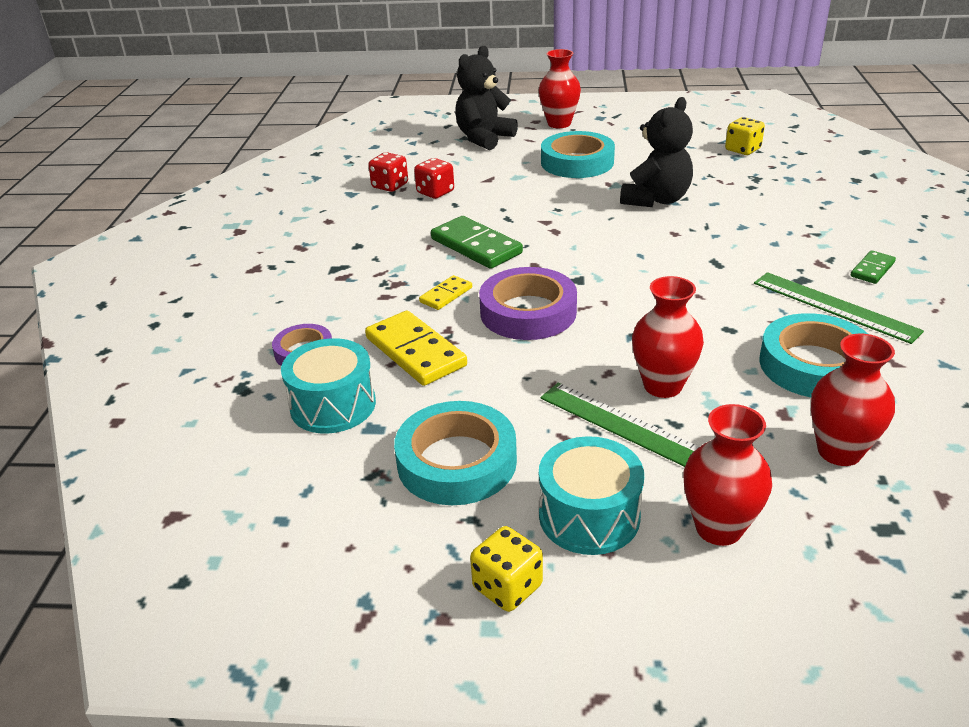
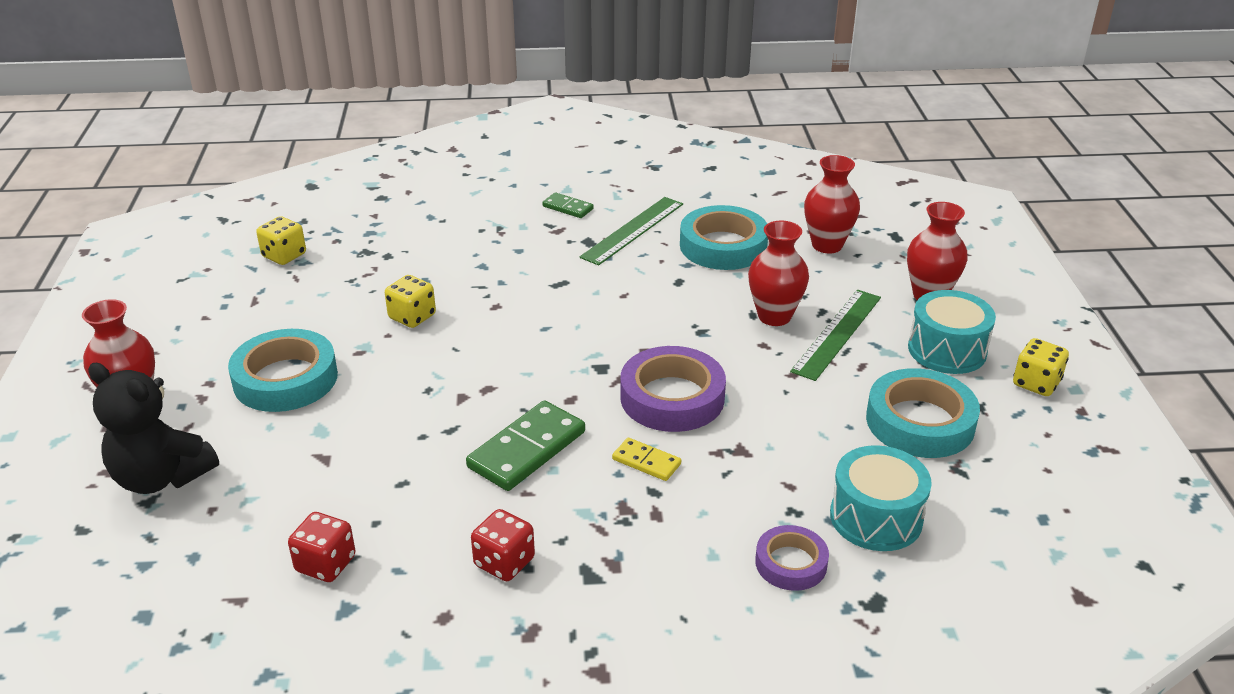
camera: 100 degrees left, 0 degrees up
(415, 352) = (765, 470): yellow domino -> none
(435, 192) = (359, 508): red dice -> red dice (504, 562)
(656, 200) = (412, 317): black teddy bear -> yellow dice

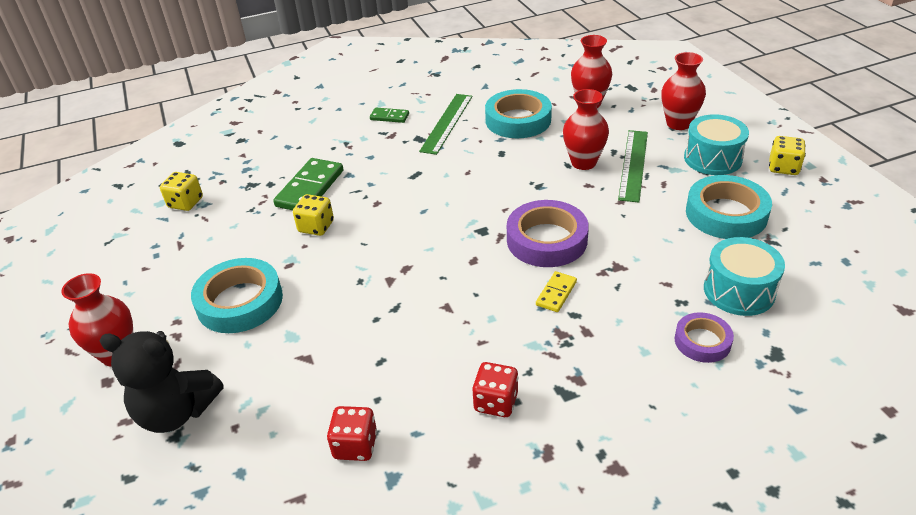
camera: 15 degrees left, 5 degrees up
(526, 449) = (462, 308): green domino -> green domino (310, 188)
(646, 462) = (556, 293): yellow domino -> yellow domino turned 75 degrees counterclockwise

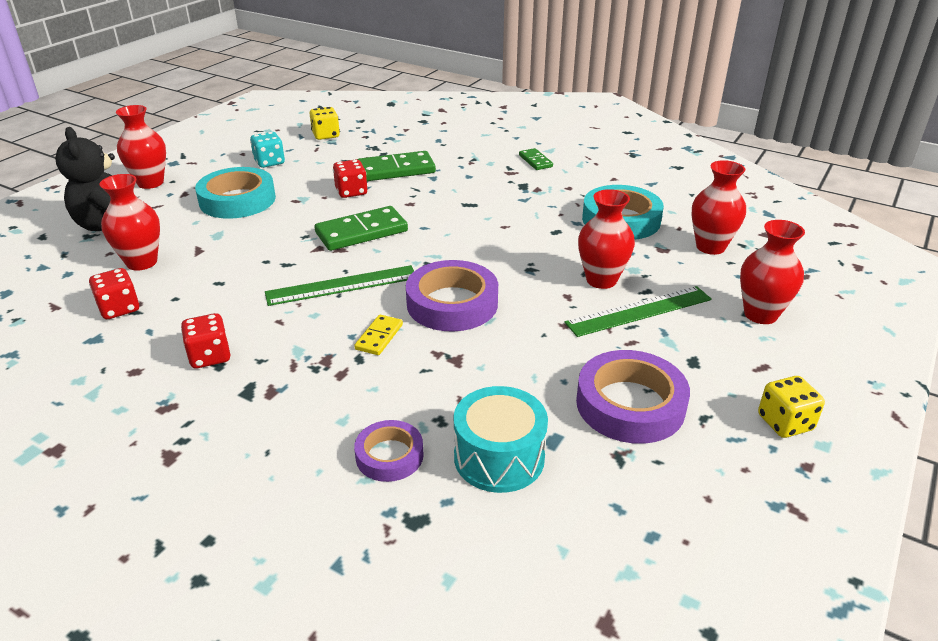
camera: 50 degrees right, 5 degrees down
(190, 256) = (269, 162): none -> turquoise dice
(283, 406) = (142, 262): none -> red vase
(316, 227) = (351, 192): yellow dice -> red dice
(392, 246) = (361, 232): none -> green domino
(446, 123) = (564, 188): green ruler -> green ruler (342, 285)
(556, 293) = (379, 337): yellow domino -> yellow domino turned 60 degrees counterclockwise
(712, 158) = (726, 361): turquoise drum -> none
(726, 214) = (630, 404): turquoise tape -> purple tape

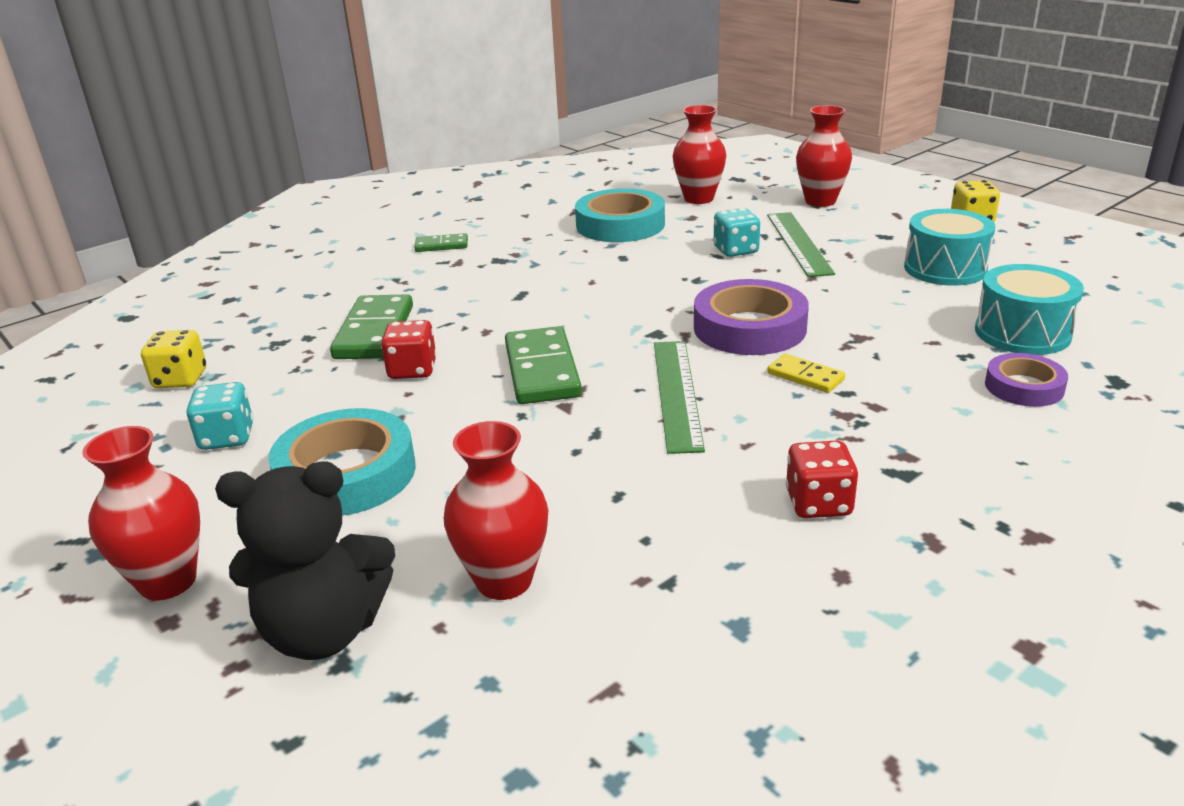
camera: 70 degrees left, 5 degrees down
(119, 308) = (653, 601): red dice -> none
(601, 280) = (736, 250): red vase -> turquoise dice
(630, 404) = (945, 268): purple tape -> turquoise drum

